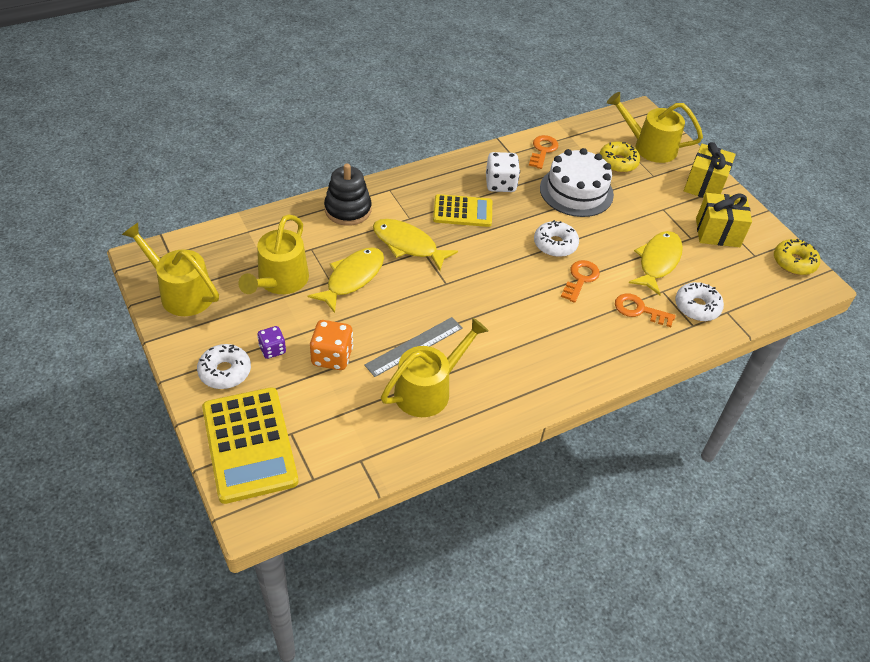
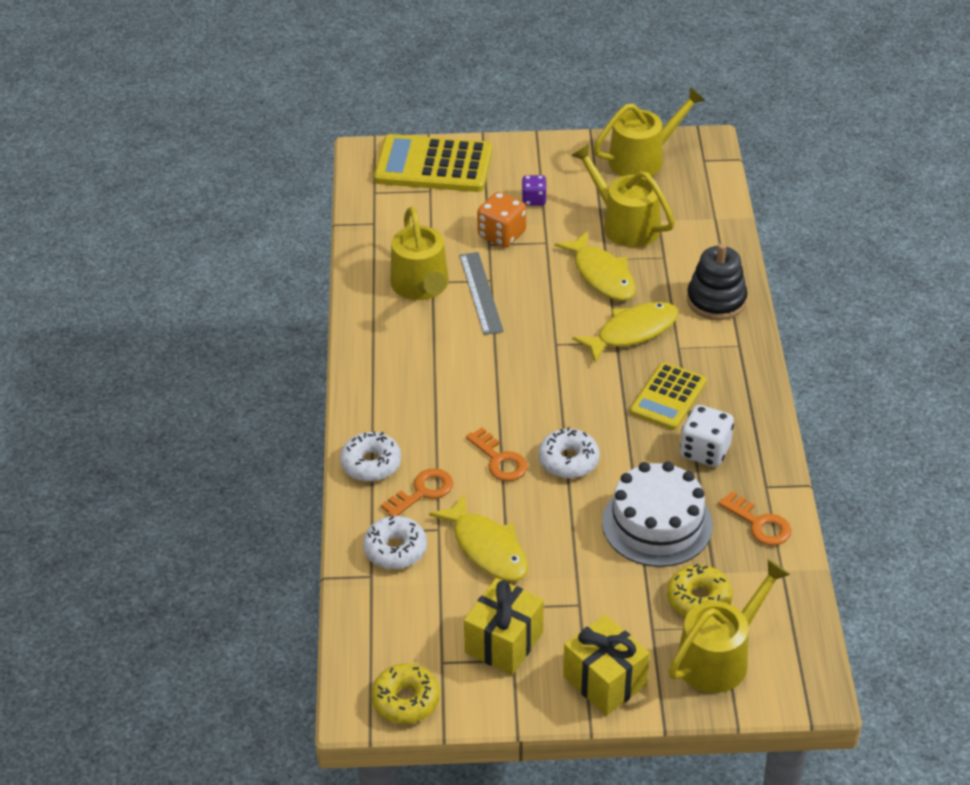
camera: 120 degrees right, 5 degrees down
(225, 371) = (524, 167): white donut -> white donut (371, 464)

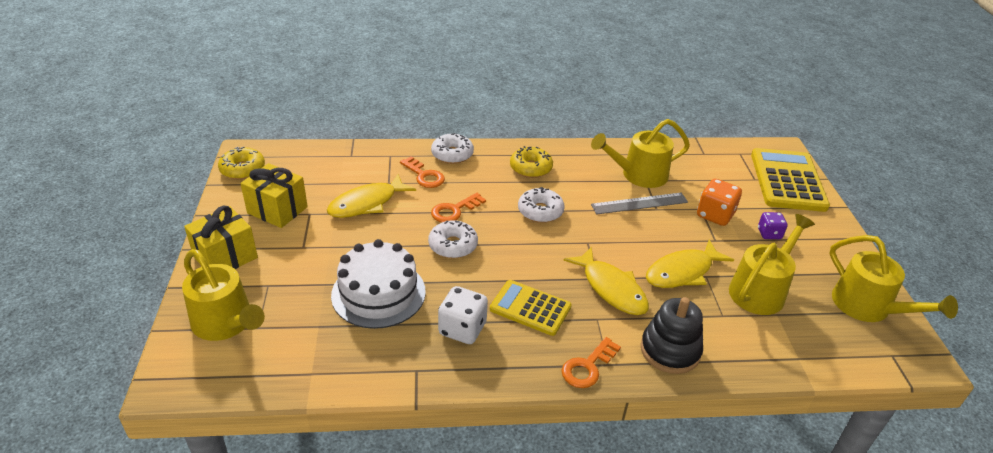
camera: 85 degrees right, 5 degrees down
(395, 549) = (372, 164): white donut -> white donut (540, 211)
(699, 599) = (291, 314): yellow donut -> yellow donut (531, 168)
(759, 524) = (369, 361): orange key -> orange key (587, 367)

